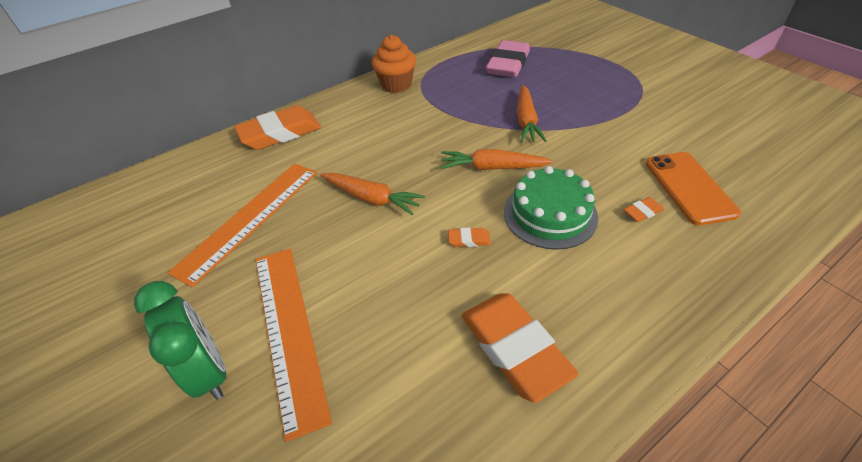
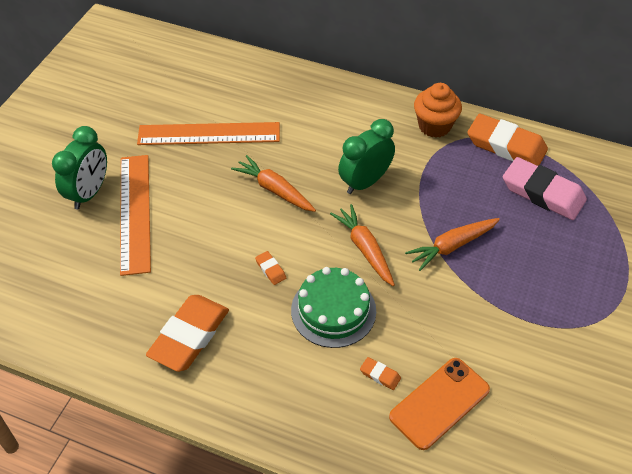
camera: 55 degrees right, 5 degrees up
(280, 133) = (308, 91): orange eraser -> orange eraser (506, 145)
(289, 331) = (135, 212): orange ruler -> orange ruler turned 45 degrees counterclockwise
(371, 198) = (274, 190): orange carrot -> orange carrot turned 135 degrees clockwise
(418, 140) = (365, 182): none -> green clock
(508, 64) = (542, 193): pink eraser -> pink eraser turned 45 degrees clockwise

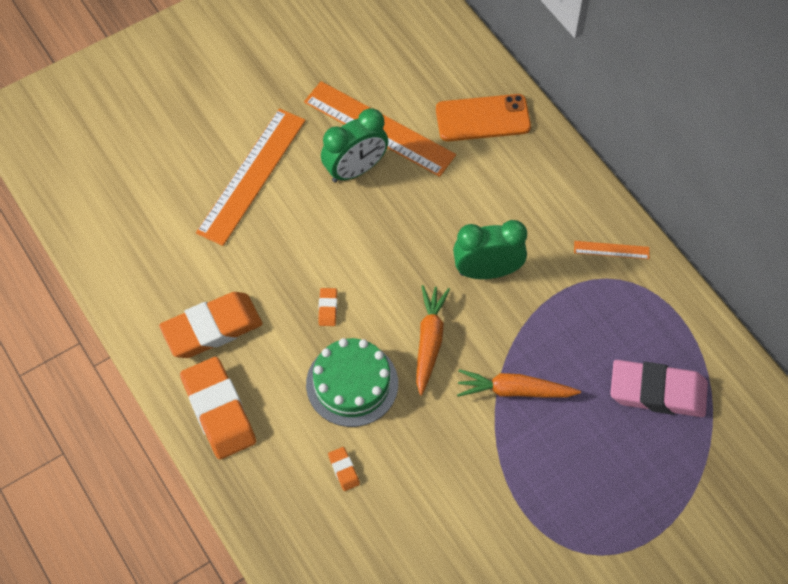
camera: 35 degrees right, 10 degrees up
(89, 193) = (226, 131): green clock -> green clock (355, 170)
(274, 190) = (394, 227): orange carrot -> none
(434, 126) = (611, 250): orange cupcake -> orange ruler
(439, 403) = (374, 529): orange phone -> orange phone (483, 118)
(506, 145) = (667, 317): orange eraser -> orange eraser (219, 411)
(542, 193) = (657, 392): pink eraser -> pink eraser turned 60 degrees counterclockwise

